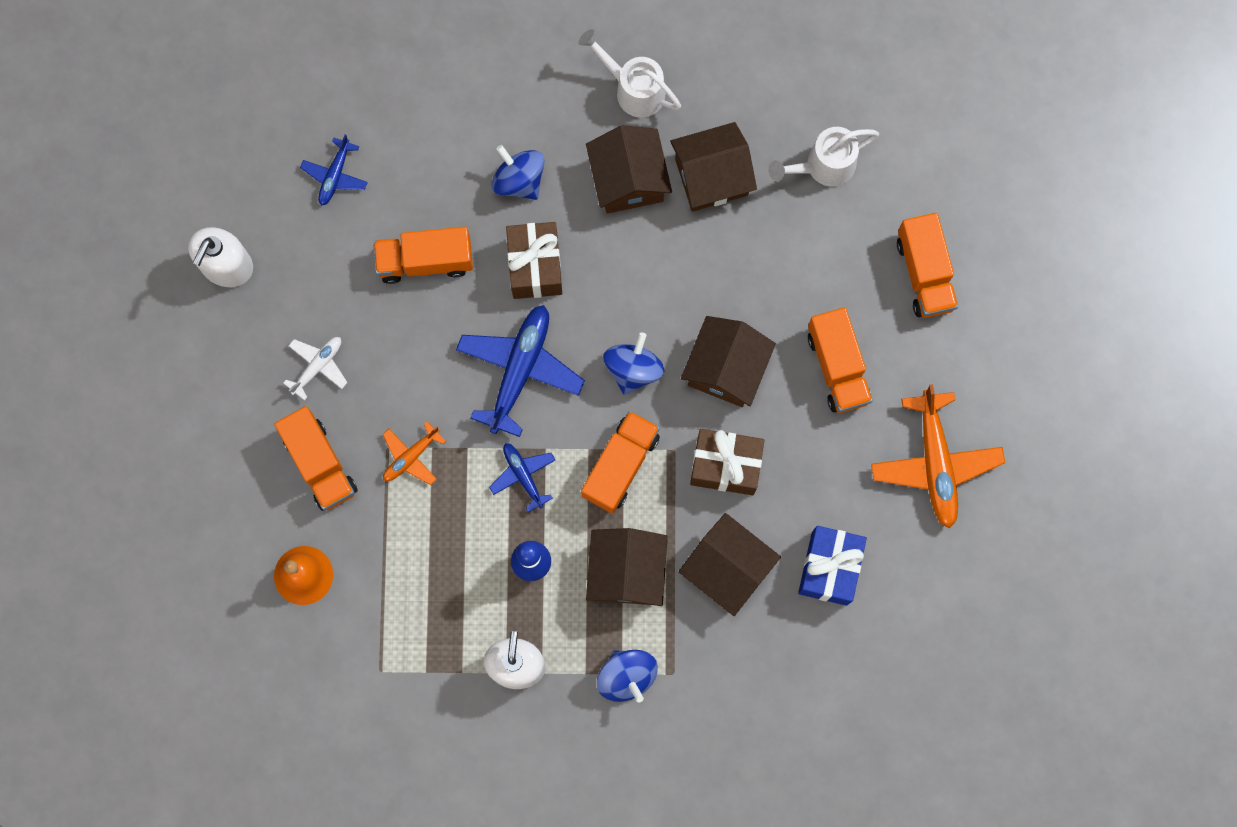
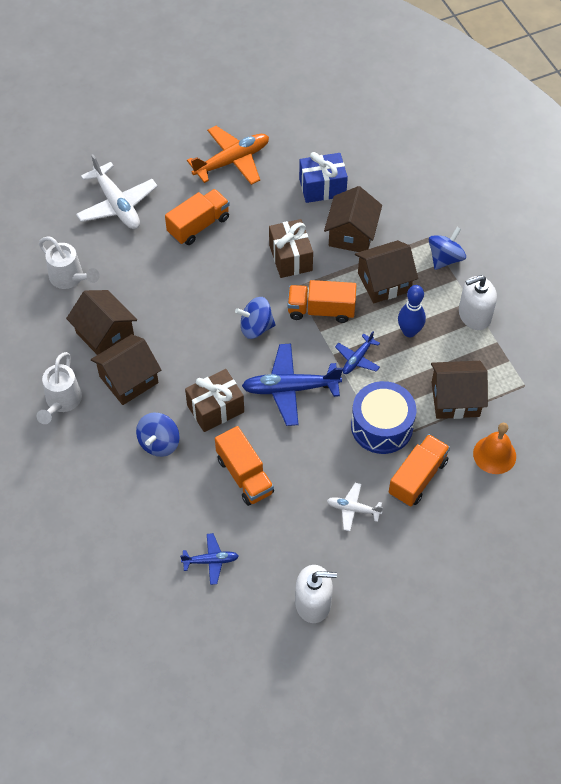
camera: 115 degrees left, 20 degrees down
(411, 457) = (382, 426): orange plane -> blue drum
(726, 369) = (230, 280): brown house -> brown house (455, 399)
(924, 273) = (117, 204): orange truck -> white plane

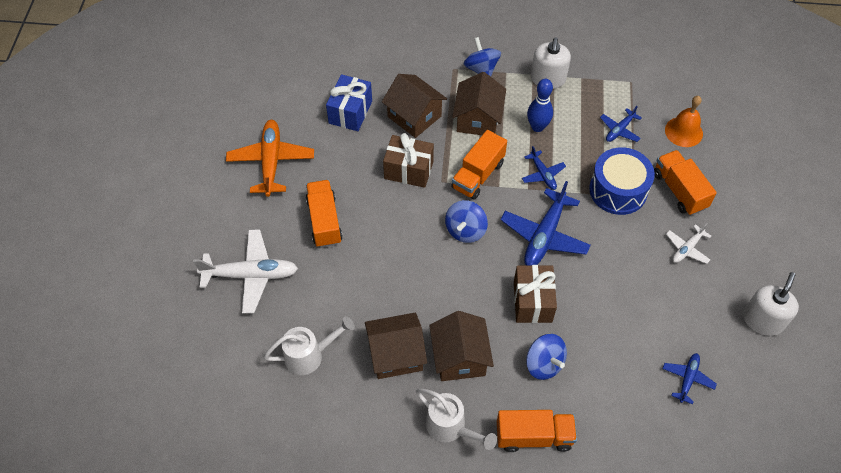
camera: 60 degrees left, 0 degrees up
(244, 475) = (614, 312): orange truck -> orange truck (534, 436)
(455, 399) = (619, 130): brown house -> blue plane

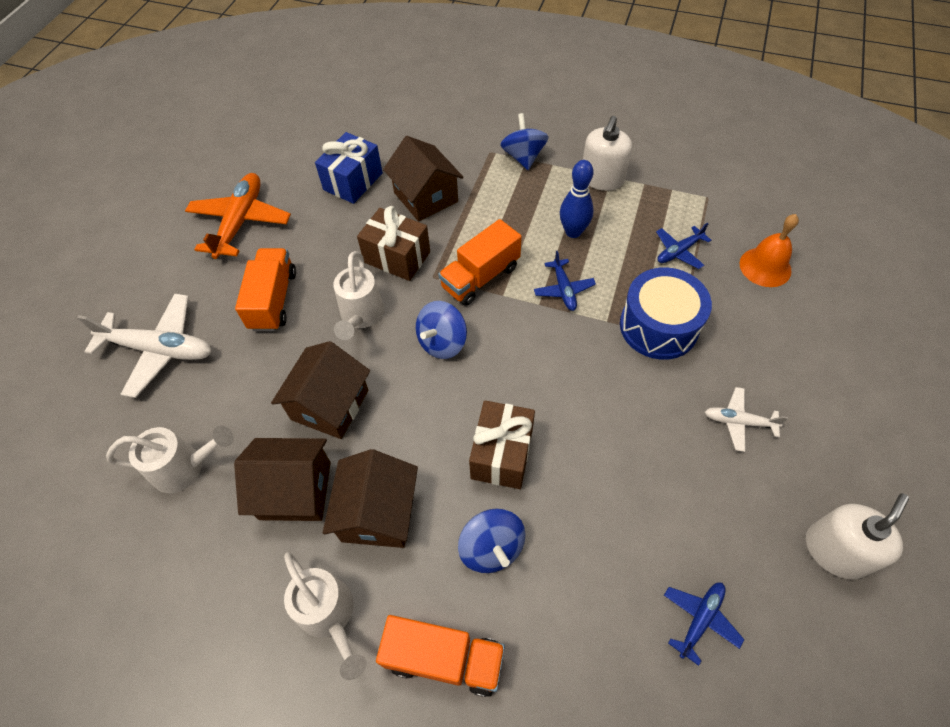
camera: 15 degrees right, 0 degrees up
(397, 221) = (361, 316): none -> white watering can
(478, 119) = (501, 211): brown house -> brown house (330, 405)
(544, 236) = (543, 368): blue plane -> none
(679, 190) = (743, 341): orange truck -> none
(687, 249) = (738, 422): white plane -> white plane turned 45 degrees clockwise

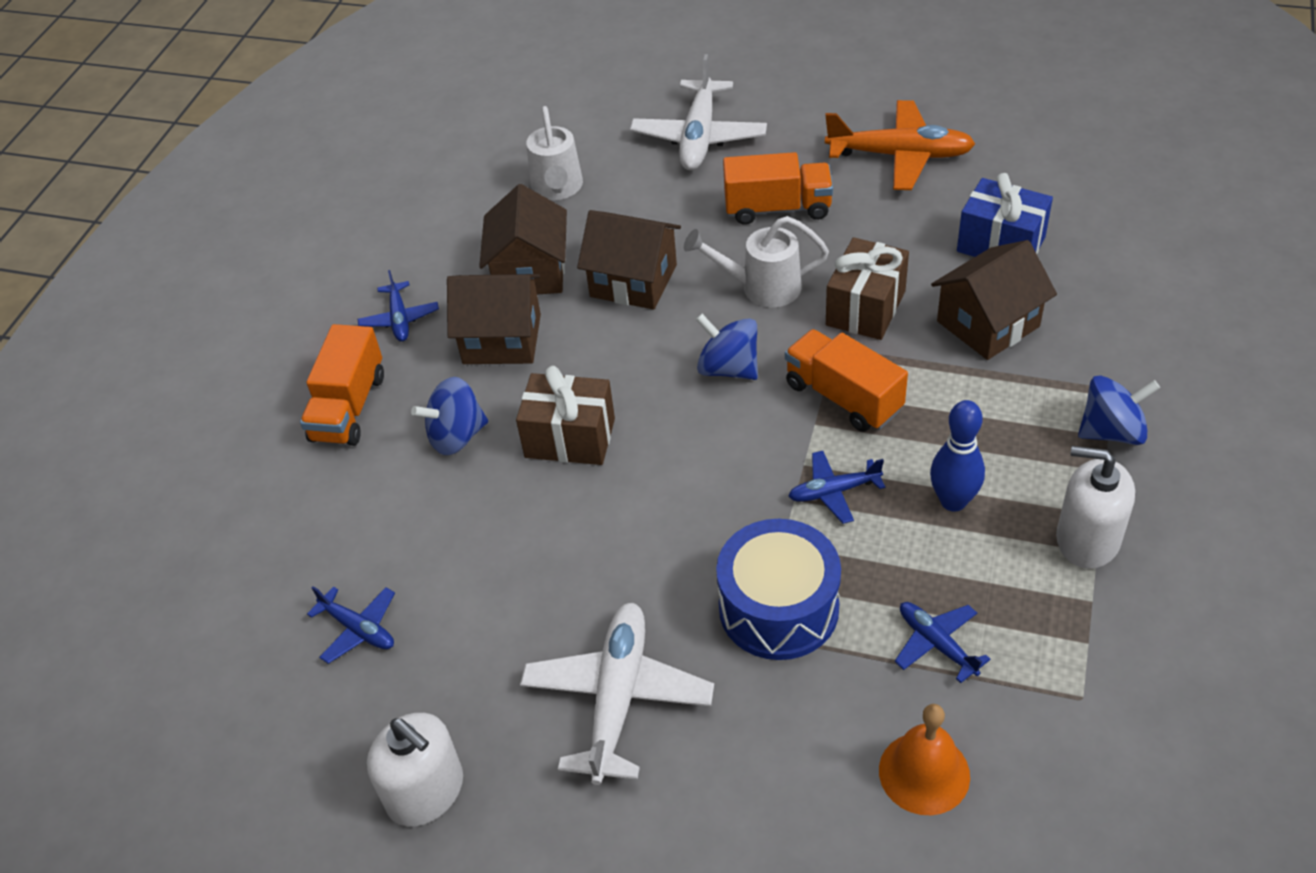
camera: 90 degrees right, 10 degrees down
(330, 615) = (400, 319): white watering can -> blue plane
(738, 422) = (617, 698): white plane -> white plane, size x1.86

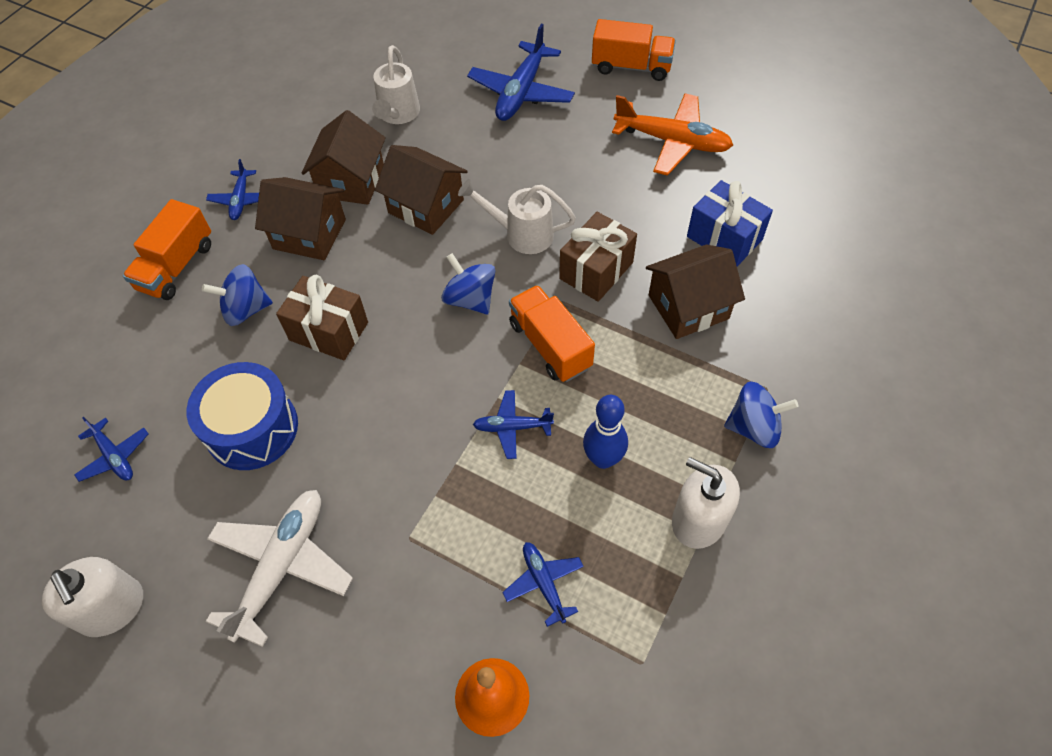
camera: 10 degrees right, 10 degrees up
(699, 137) = (521, 92): white plane -> blue plane
(777, 208) = (559, 167): orange truck -> orange truck (631, 67)
(778, 608) = (432, 519): blue drum -> blue drum (252, 428)

